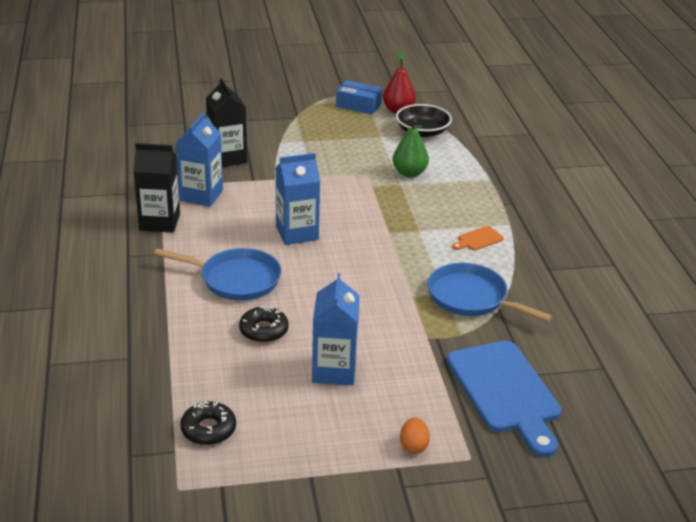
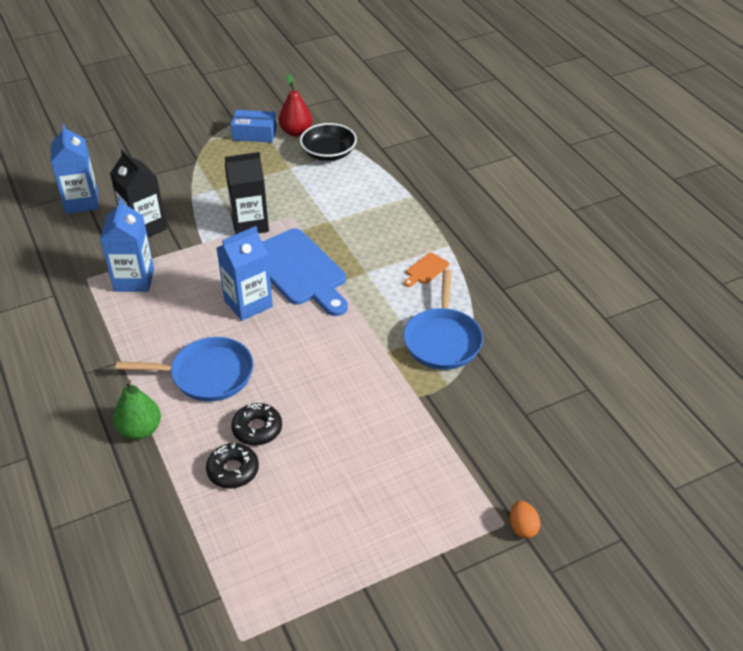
camera: 15 degrees left, 10 degrees up
(159, 222) = (102, 323): black carton -> black carton (250, 224)
(208, 429) = (245, 561): black donut -> black donut (233, 470)
(334, 370) = (342, 458): blue carton -> blue carton (81, 202)
(409, 173) = (333, 206): green pear -> green pear (140, 430)
(413, 446) = (448, 524): orange egg -> orange egg (522, 527)
(471, 298) = (442, 340): blue pan -> blue pan turned 105 degrees counterclockwise
(506, 392) = (510, 439): blue cutting board -> blue cutting board (300, 270)

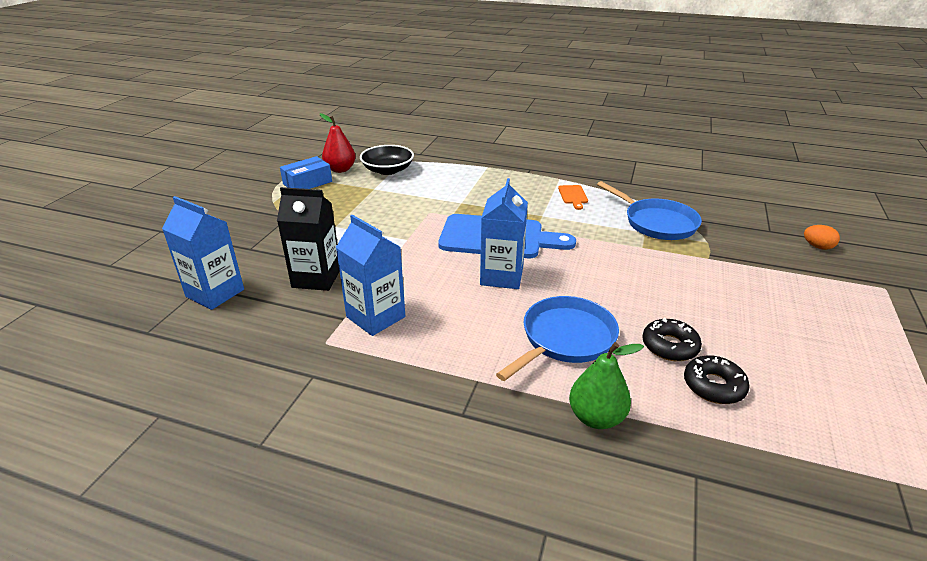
camera: 45 degrees left, 10 degrees down
(250, 224) = (406, 231): black carton -> none
(522, 527) = (894, 283): orange egg -> orange egg (817, 247)

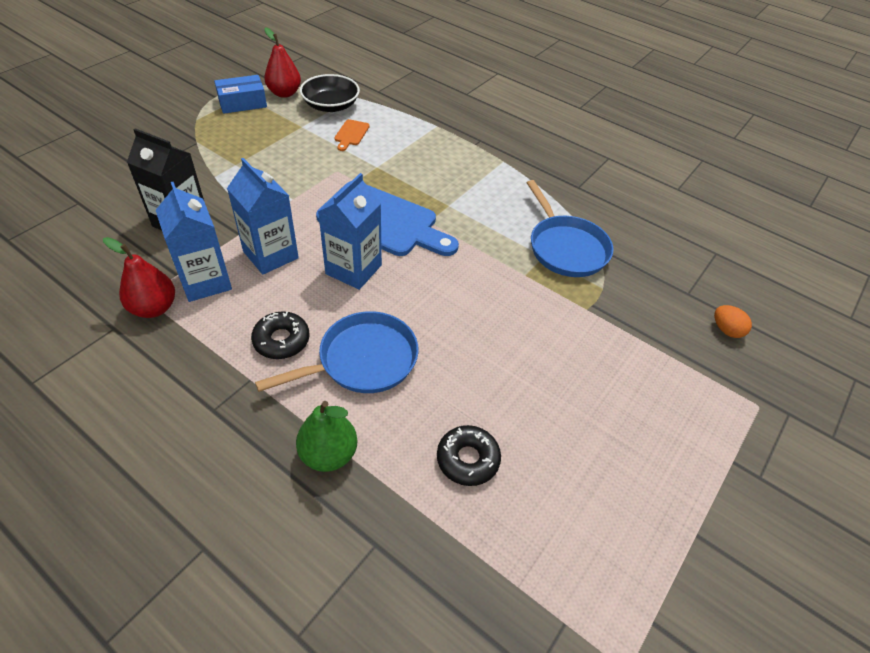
camera: 15 degrees right, 15 degrees up
(215, 293) = (84, 213): blue carton -> blue carton (270, 255)
(342, 349) = (154, 308): none -> red pear
(573, 196) = (501, 188): orange cutting board -> orange cutting board (351, 134)
(669, 346) = (459, 401): black donut -> black donut (281, 340)

